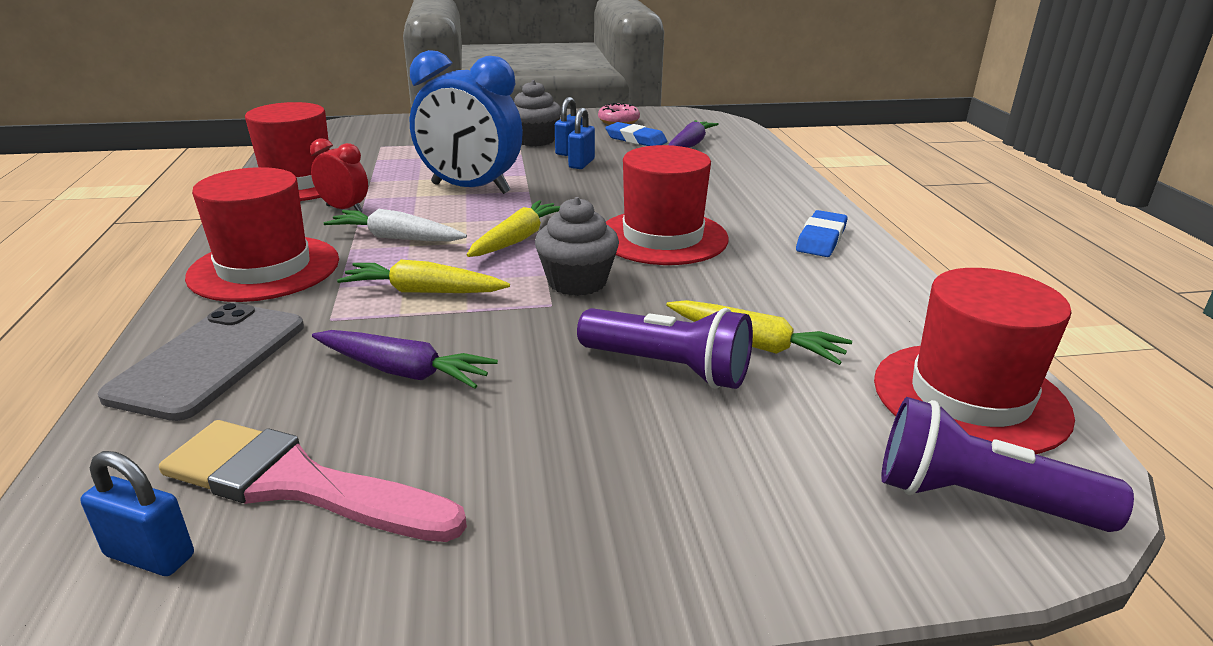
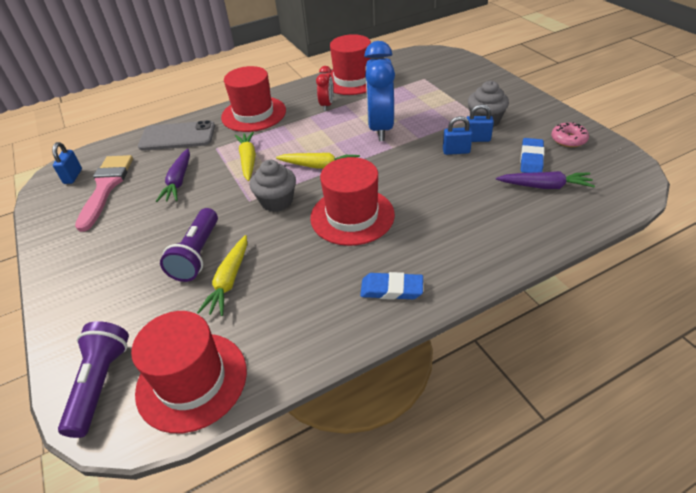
camera: 75 degrees right, 15 degrees up
(397, 238) = (301, 132): white carrot -> none

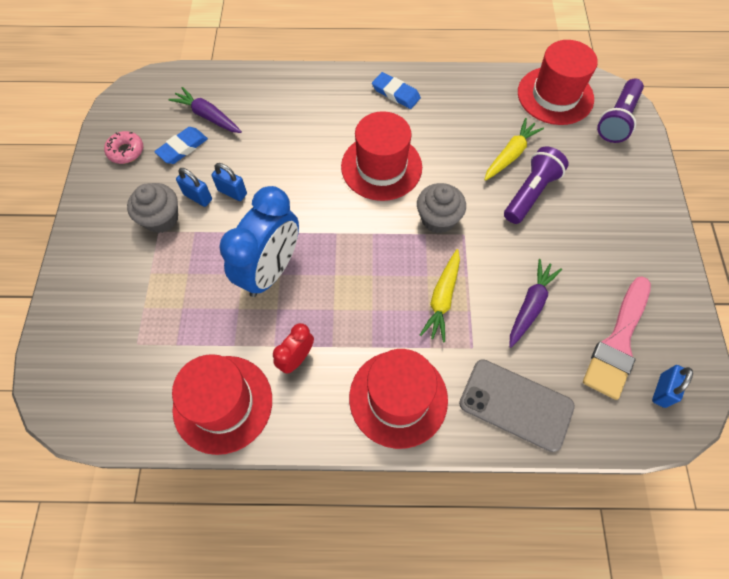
camera: 155 degrees left, 20 degrees up
(319, 166) = (372, 245): yellow carrot -> none

